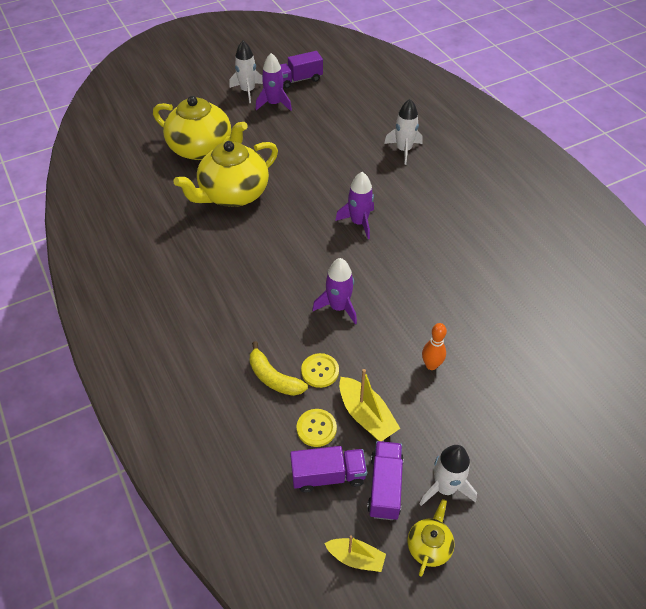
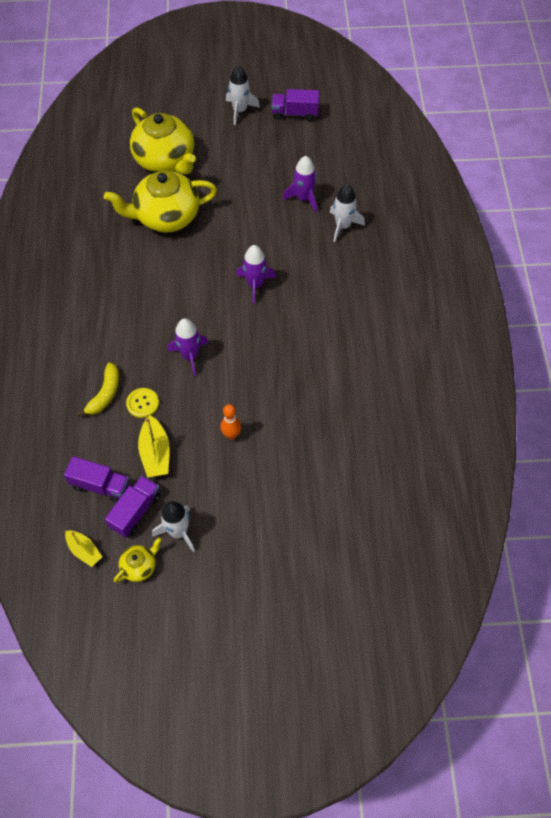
camera: 25 degrees right, 10 degrees up
(273, 378) = (105, 394): yellow banana -> yellow banana turned 135 degrees counterclockwise
(274, 104) = (255, 133): purple rocket -> purple rocket (304, 198)
(316, 428) = (113, 447): yellow button -> none

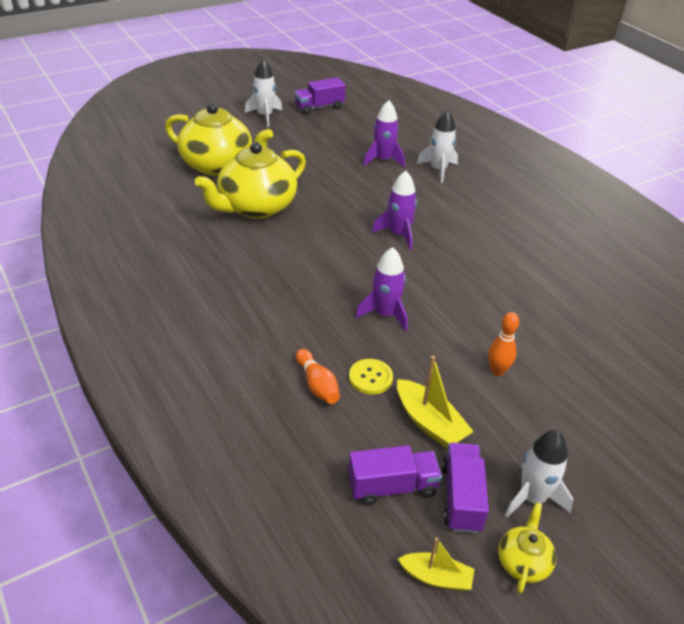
camera: 30 degrees left, 20 degrees down
(105, 394) = (317, 385): yellow banana -> orange bowling pin

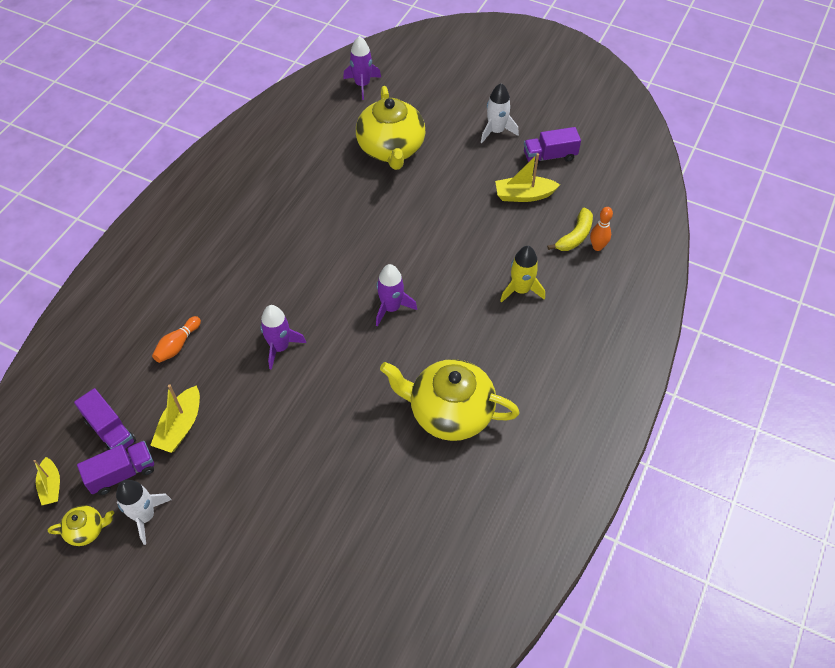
camera: 60 degrees right, 15 degrees up
(256, 207) = (353, 202): yellow teapot -> yellow teapot (449, 412)
(319, 107) = (549, 156): purple truck -> purple truck turned 45 degrees counterclockwise
(345, 131) = (524, 195): none -> yellow boat
(370, 377) = (204, 371): yellow button -> none
(383, 160) = (500, 244): purple rocket -> purple rocket (362, 85)
(409, 129) = (575, 236): none -> yellow banana
(438, 170) = (520, 290): white rocket -> yellow rocket
(497, 371) = (262, 446): orange bowling pin -> orange bowling pin (597, 247)

